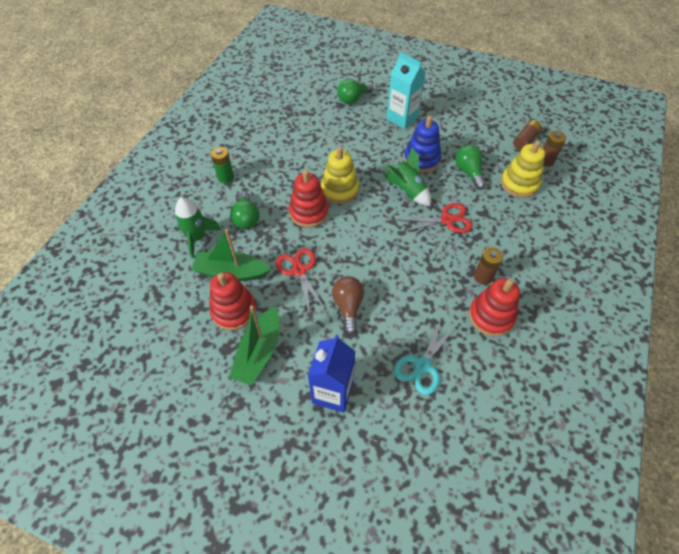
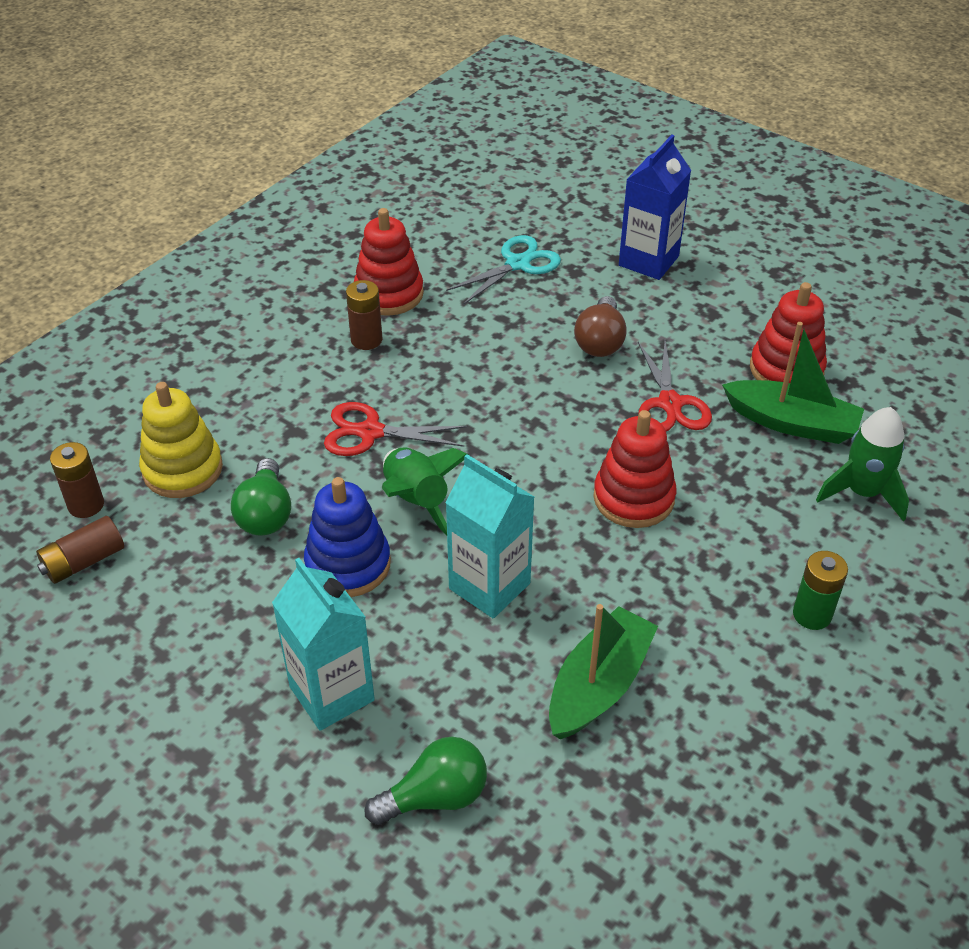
camera: 165 degrees left, 10 degrees down
(246, 218) = (763, 512): green light bulb -> none
(259, 352) = (747, 315): green boat -> green boat (599, 685)
(339, 190) = (557, 532): yellow stacking toy -> none
(360, 163) = (489, 586): none -> turquoise carton

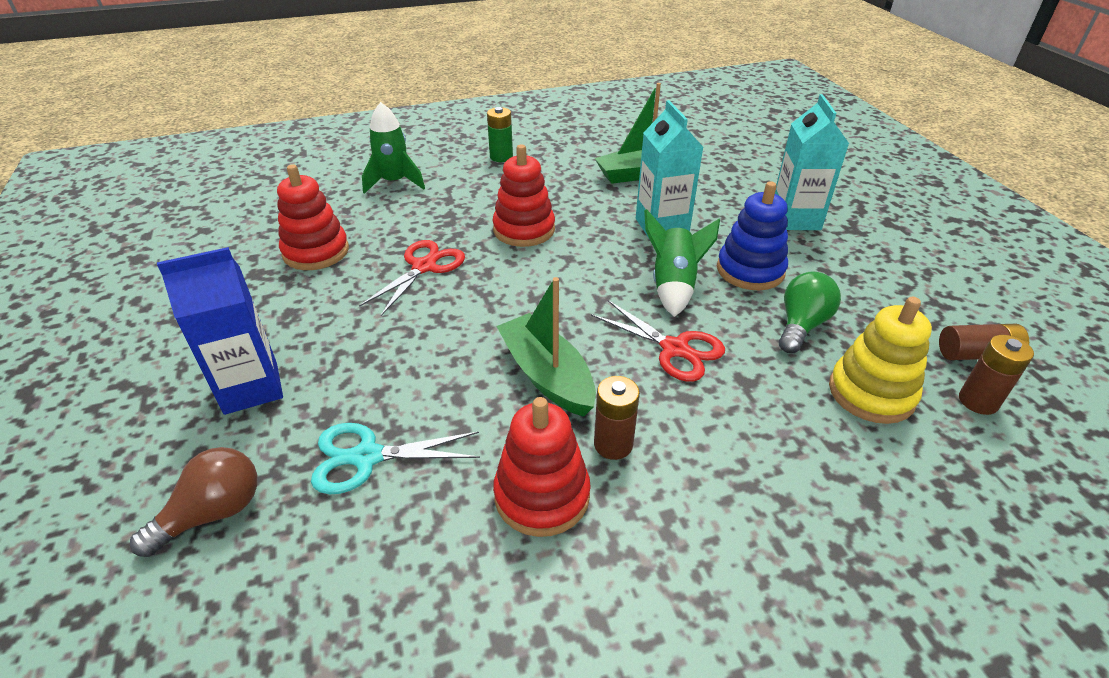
camera: 145 degrees left, 5 degrees down
(435, 796) = (758, 171): green light bulb -> none
(600, 342) = (406, 333): brown light bulb -> brown light bulb (213, 513)
(792, 423) = (370, 224): green boat -> green boat (547, 375)

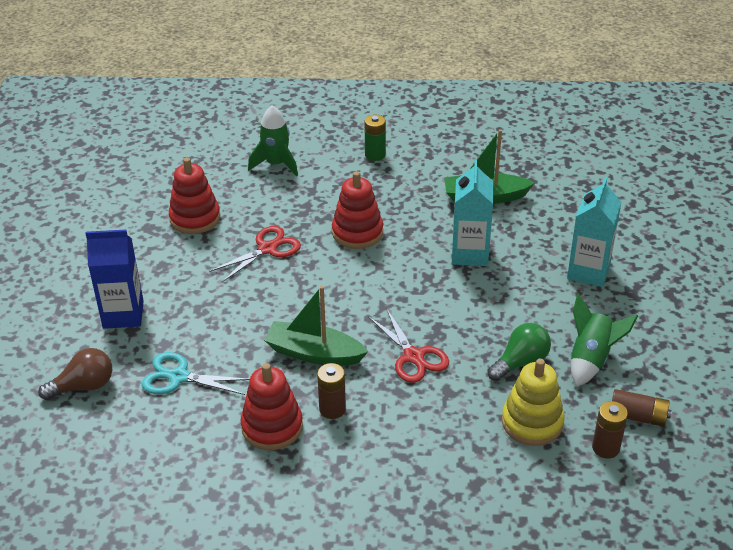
camera: 20 degrees right, 0 degrees up
(547, 375) = (314, 353): green boat -> green boat turned 60 degrees counterclockwise
(673, 285) = (445, 308): green rocket -> green rocket (591, 359)
(750, 270) = (514, 309): blue stacking toy -> none

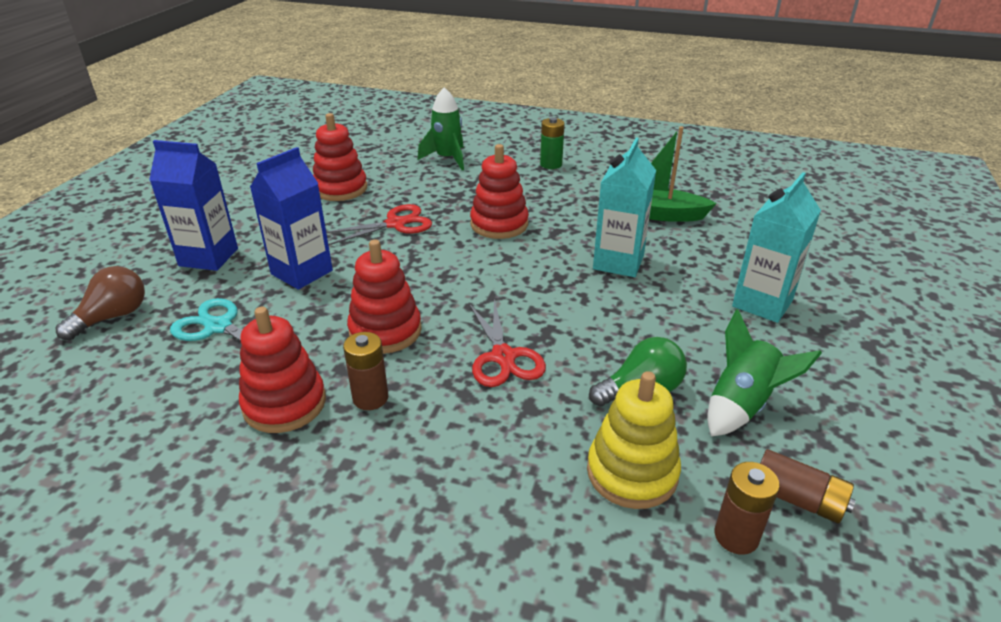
camera: 15 degrees right, 5 degrees down
(84, 386) = (113, 317): brown light bulb -> brown light bulb turned 45 degrees counterclockwise
(215, 314) = (302, 272): none -> blue carton
(314, 353) = (385, 331): green boat -> red stacking toy

